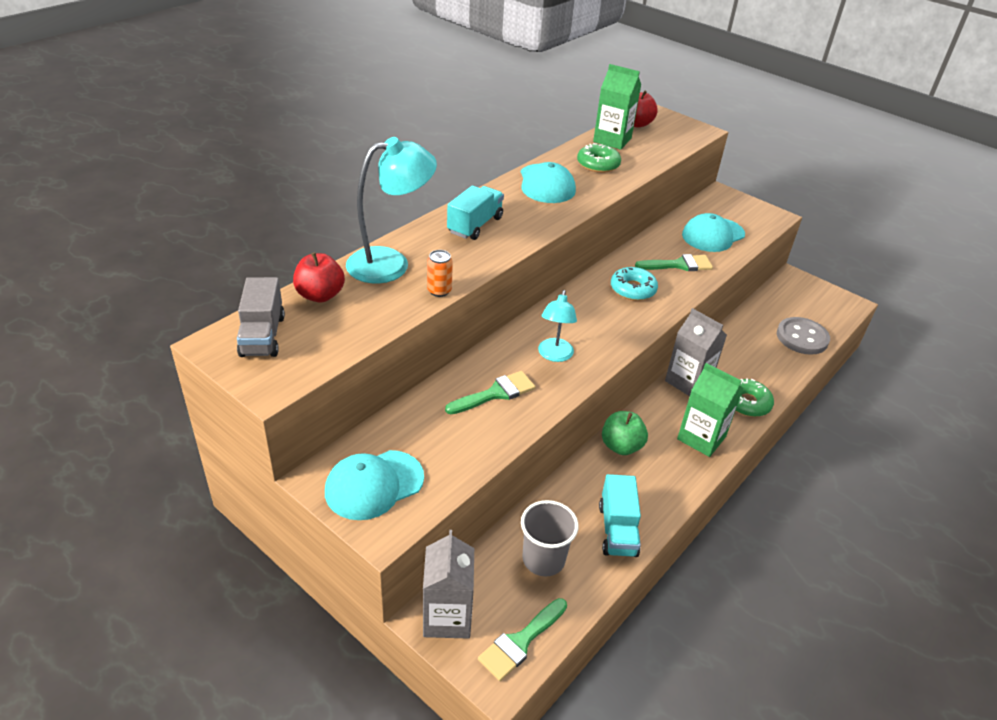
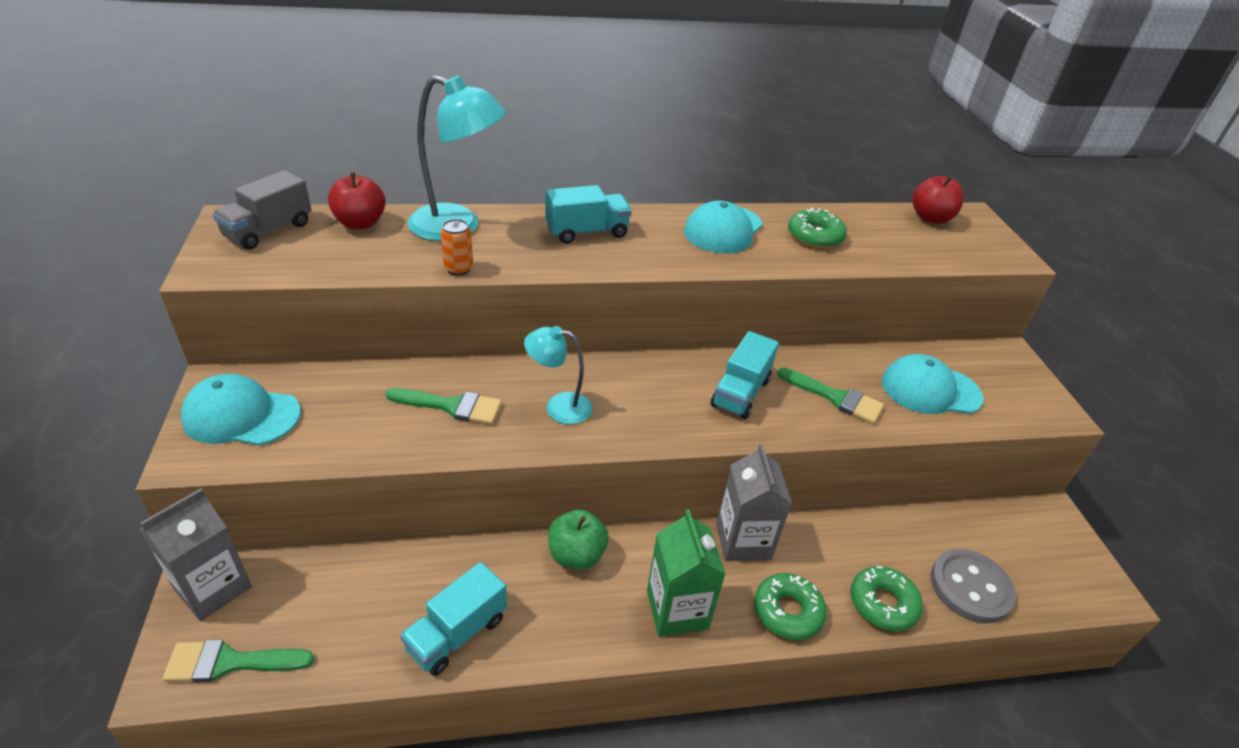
camera: 40 degrees right, 0 degrees up
(543, 559) = (354, 604): grey cup -> none
(554, 355) = (558, 407): turquoise lamp -> turquoise lamp turned 45 degrees clockwise
(612, 140) = (872, 221): green carton -> none
(633, 289) = (740, 393): turquoise donut -> turquoise truck
(778, 370) = (883, 603): none -> green donut

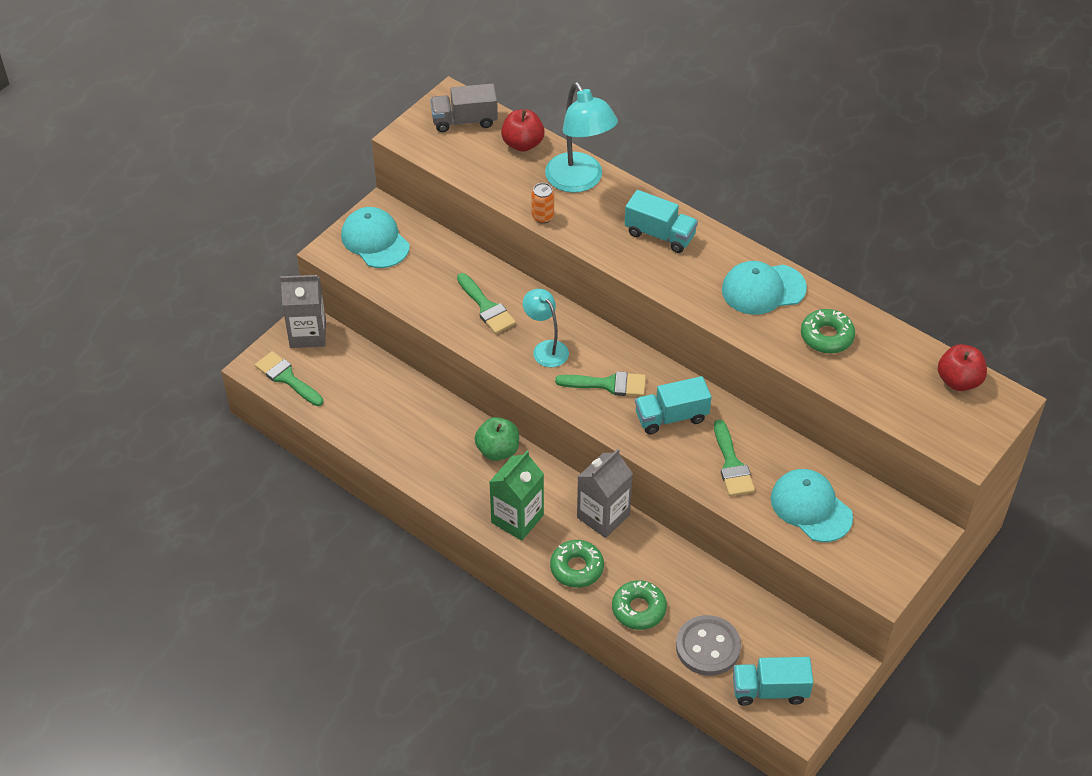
camera: 50 degrees right, 10 degrees up
(457, 633) = (395, 443): turquoise truck -> turquoise truck (770, 690)
(654, 401) = (608, 384): none -> green brush

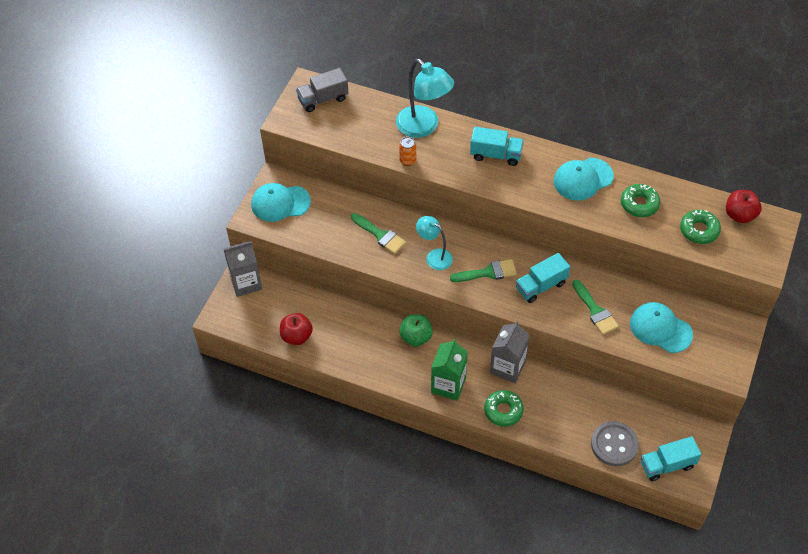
camera: 15 degrees left, 5 degrees up
(286, 378) = (243, 320): green brush -> none
(375, 240) = (280, 203): turquoise cap -> turquoise cap turned 45 degrees counterclockwise
(522, 144) = (372, 108): red apple -> red apple (296, 336)
(638, 609) = (557, 430): green donut -> green donut (699, 230)

